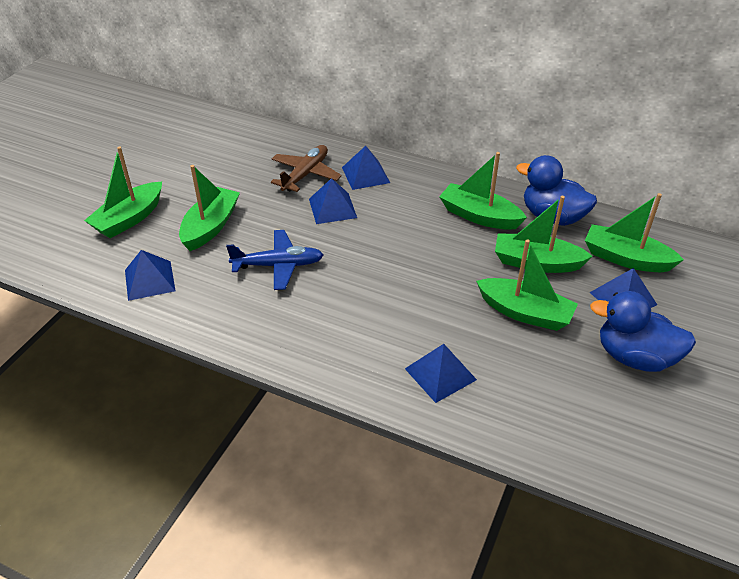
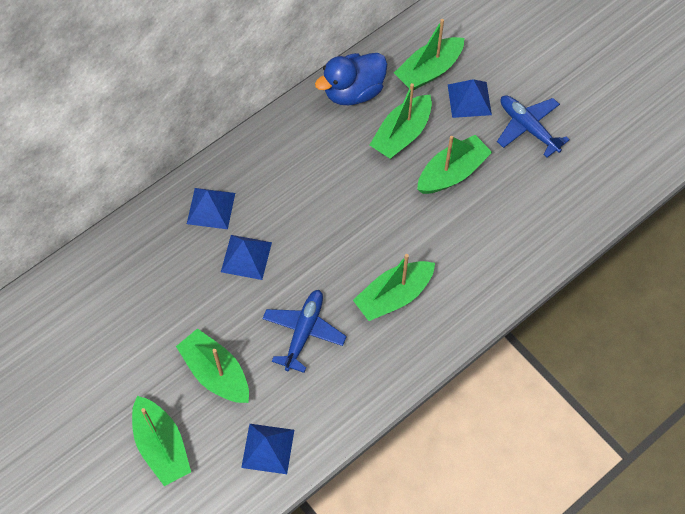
camera: 65 degrees left, 20 degrees up
(305, 174) = (179, 260): brown plane -> none
(440, 374) = (486, 262): blue pyramid -> none
(479, 216) = (322, 145): green boat -> green boat (393, 296)
(634, 357) = (528, 128): blue duck -> blue plane

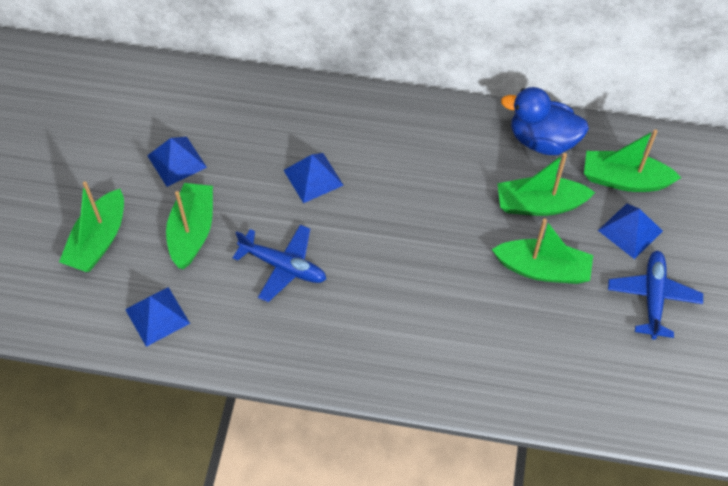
camera: 50 degrees right, 5 degrees down
(211, 208) = (333, 122): blue pyramid -> blue pyramid (176, 161)
(303, 332) = (283, 266): blue plane -> blue plane turned 45 degrees clockwise
(393, 296) = (379, 309): green boat -> none

